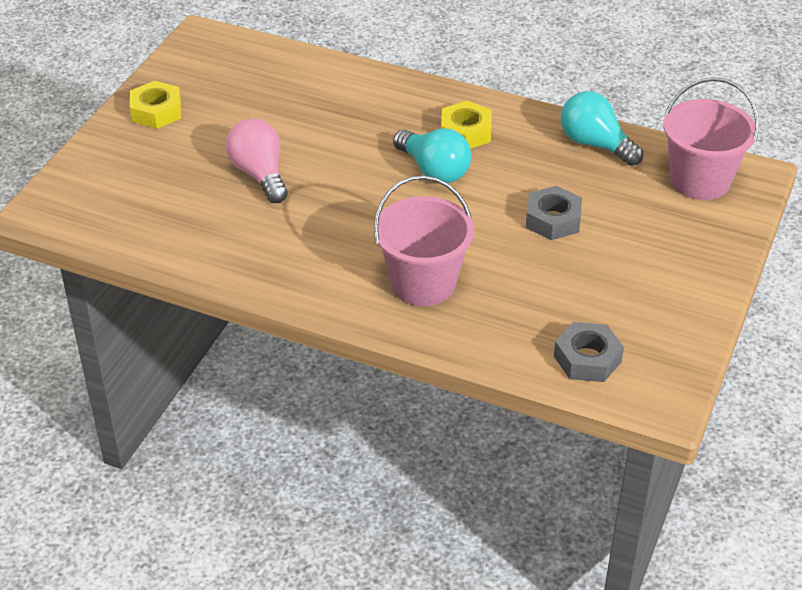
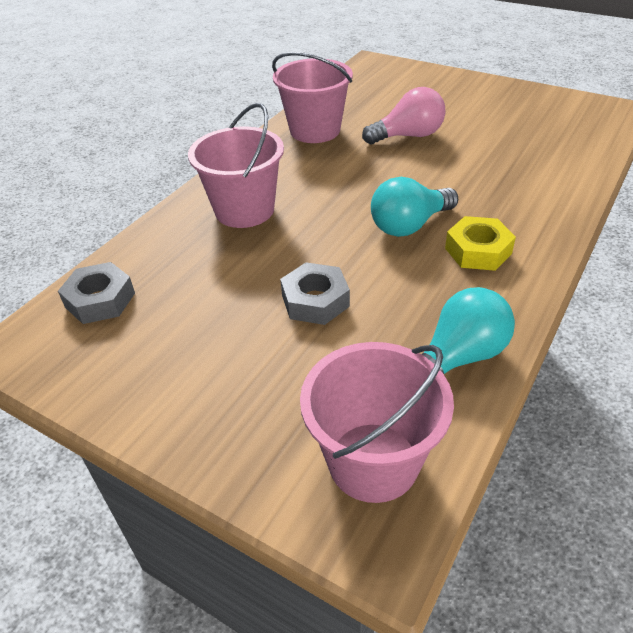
camera: 100 degrees right, 0 degrees up
(156, 111) = (494, 94): yellow nut -> none
(244, 248) = (315, 130): none -> pink bucket

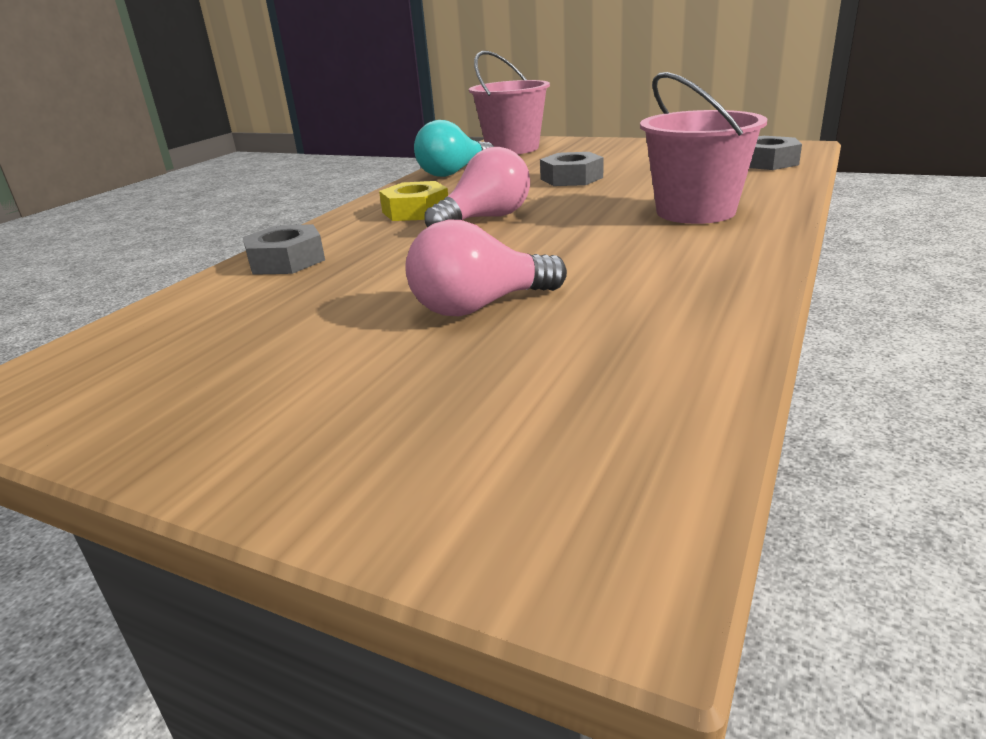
camera: 175 degrees right, 15 degrees down
(315, 130) = (671, 302): pink bucket -> none
(409, 225) = (485, 219): turquoise light bulb -> pink light bulb
(552, 188) = (286, 261): none -> grey nut

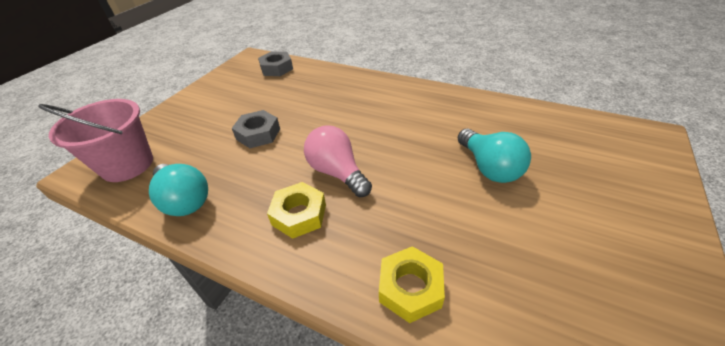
camera: 90 degrees left, 15 degrees up
(286, 261) = (410, 288): grey nut -> yellow nut
(480, 307) = (489, 167): pink light bulb -> turquoise light bulb
(695, 212) = (355, 96): pink bucket -> none

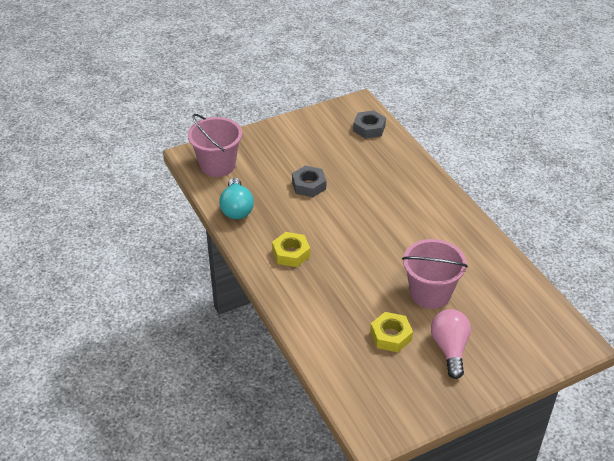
camera: 35 degrees right, 0 degrees up
(337, 172) = (334, 241): pink light bulb -> pink light bulb (450, 349)
(410, 288) = (313, 319): yellow nut -> yellow nut (391, 336)
(489, 167) = (430, 293): turquoise light bulb -> pink bucket

